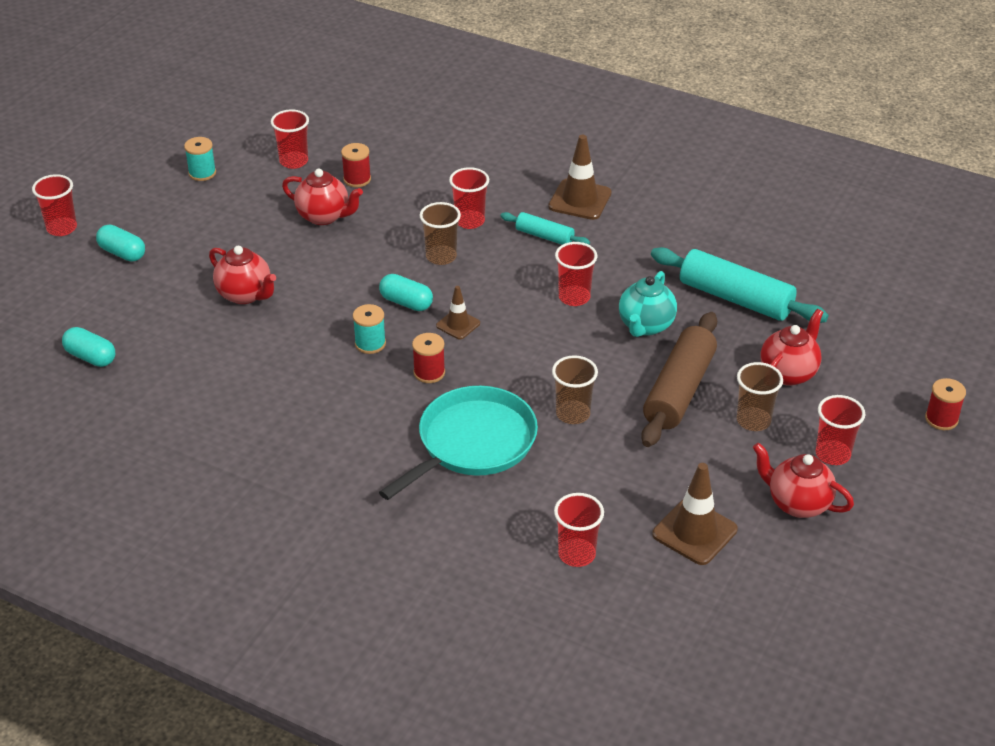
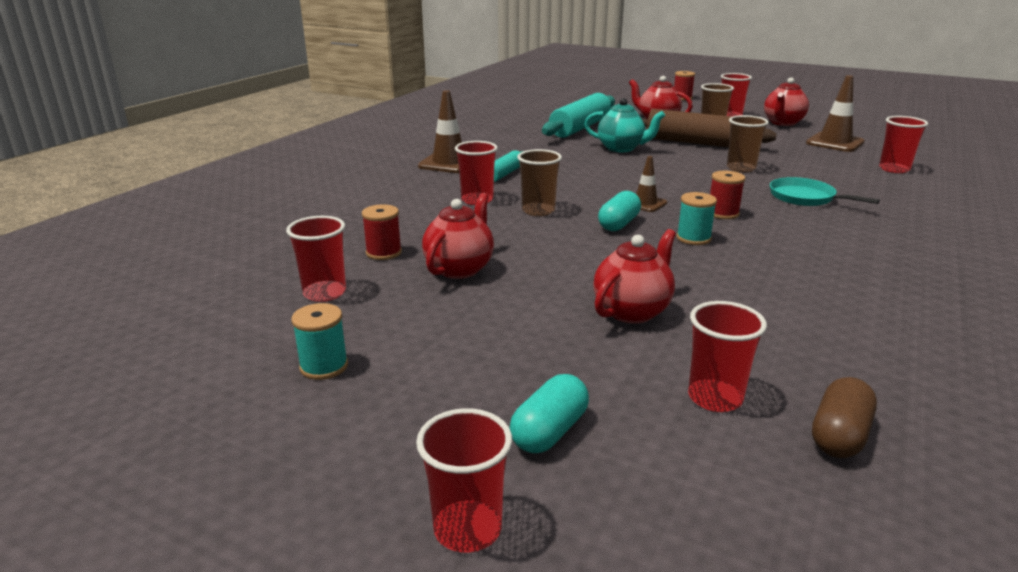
camera: 90 degrees left, 15 degrees down
(91, 357) = (839, 435): turquoise capsule -> brown capsule
(472, 443) = (805, 198): turquoise pan -> turquoise pan, size x0.59
(574, 297) = (591, 166): red cup -> red cup (715, 398)

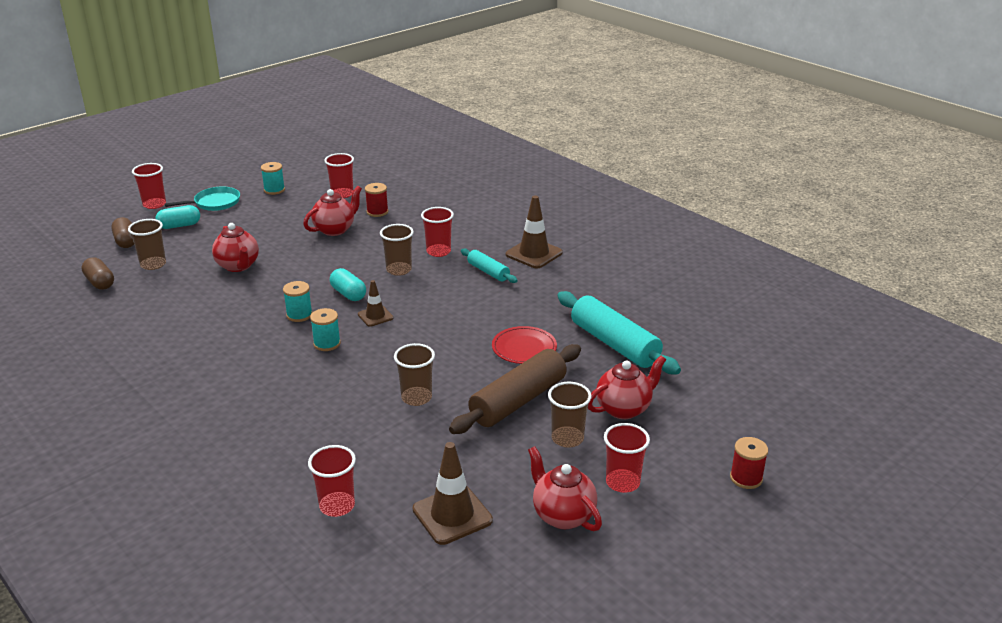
camera: 110 degrees right, 5 degrees up
(460, 269) = (335, 229): red teapot -> red teapot turned 90 degrees counterclockwise
(549, 431) = (179, 226): turquoise capsule -> turquoise capsule turned 75 degrees counterclockwise
(621, 148) = (524, 348): turquoise teapot -> red plate
(675, 483) = (125, 241): none -> brown capsule
(715, 398) = (153, 264): red cup -> brown cup
(722, 213) = (327, 343): red spool -> turquoise spool
(805, 198) = (320, 400): turquoise pan -> turquoise pan (215, 203)

